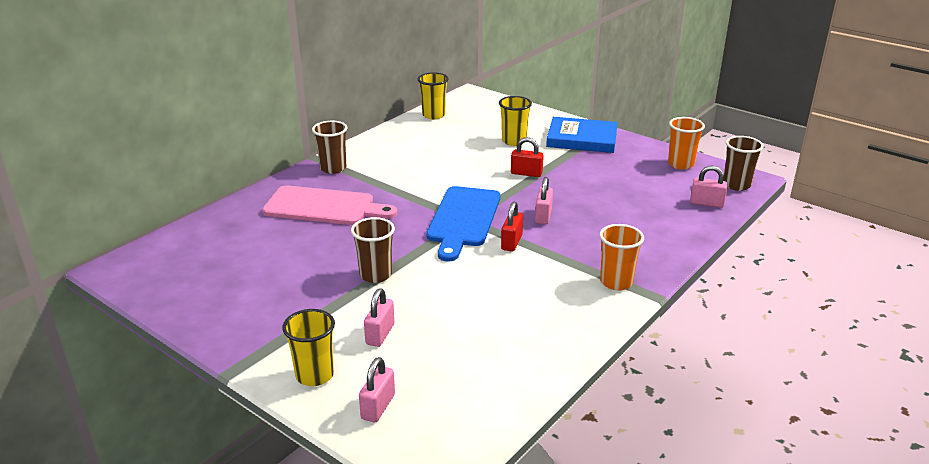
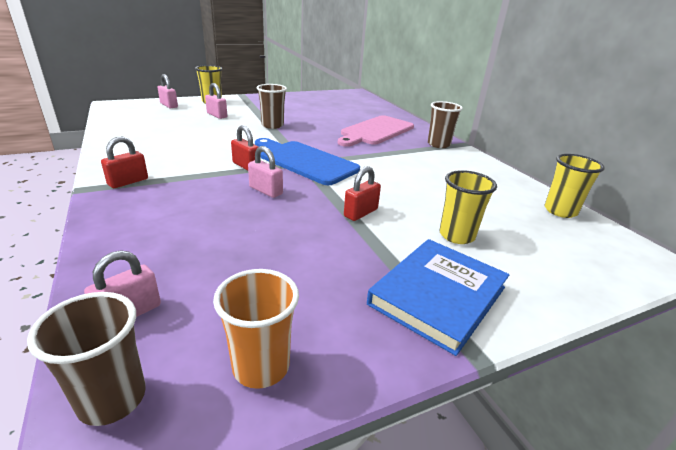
camera: 115 degrees right, 0 degrees up
(616, 282) = (128, 182): orange cup -> red padlock

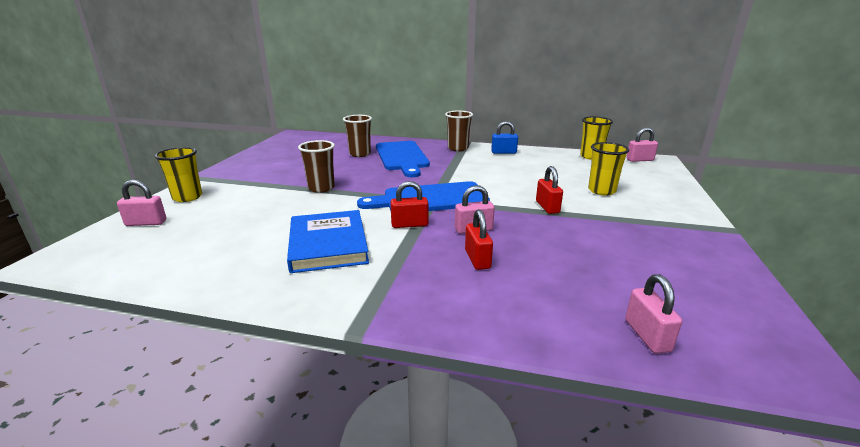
camera: 50 degrees left, 5 degrees down
(112, 399) = (754, 360): brown cup -> brown cup (360, 154)
(128, 182) = (373, 293): red padlock -> red padlock (477, 259)
(217, 115) = (241, 205): pink padlock -> pink padlock (639, 160)
(261, 366) = (727, 294): orange cup -> none
(375, 131) = (402, 157): pink cutting board -> blue cutting board
(438, 296) = (669, 219): blue book -> blue book (328, 244)
(470, 164) = (503, 152): none -> blue padlock

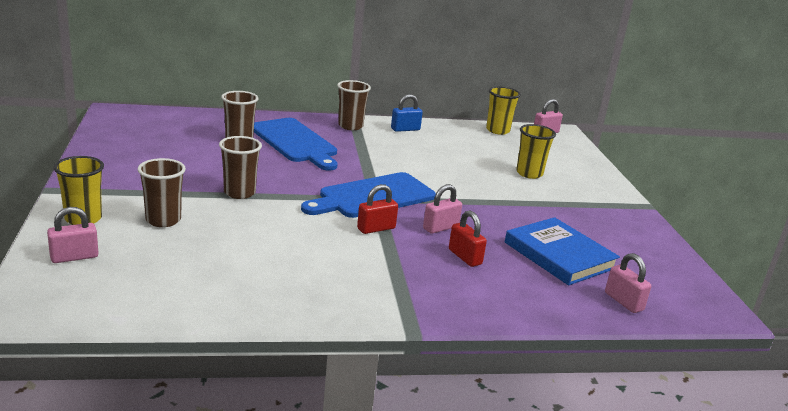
camera: 25 degrees left, 0 degrees up
(241, 203) = (163, 220): none -> brown cup
(328, 244) = (314, 259): blue book -> blue book (559, 255)
(547, 207) = (491, 196): red padlock -> none

